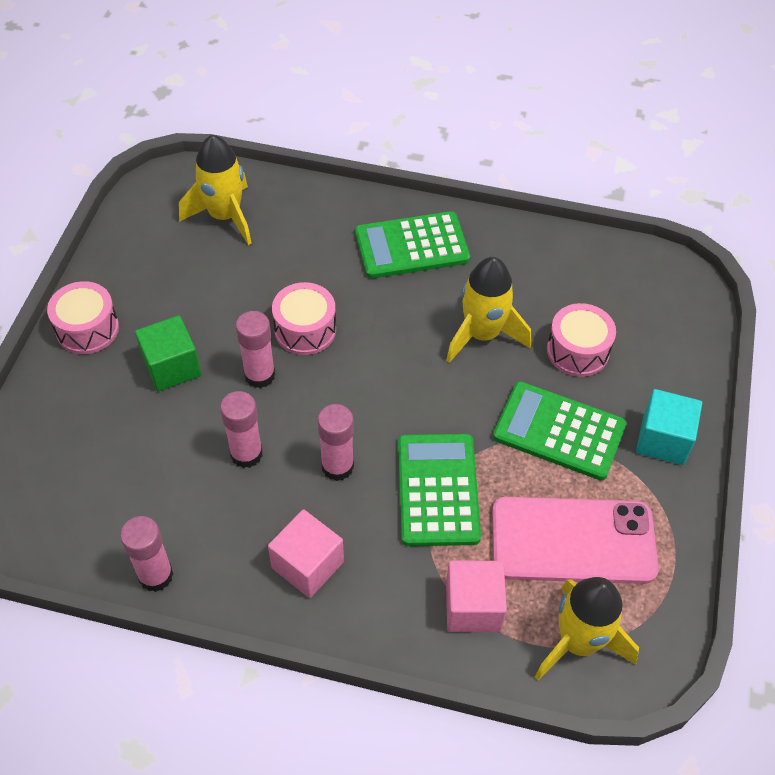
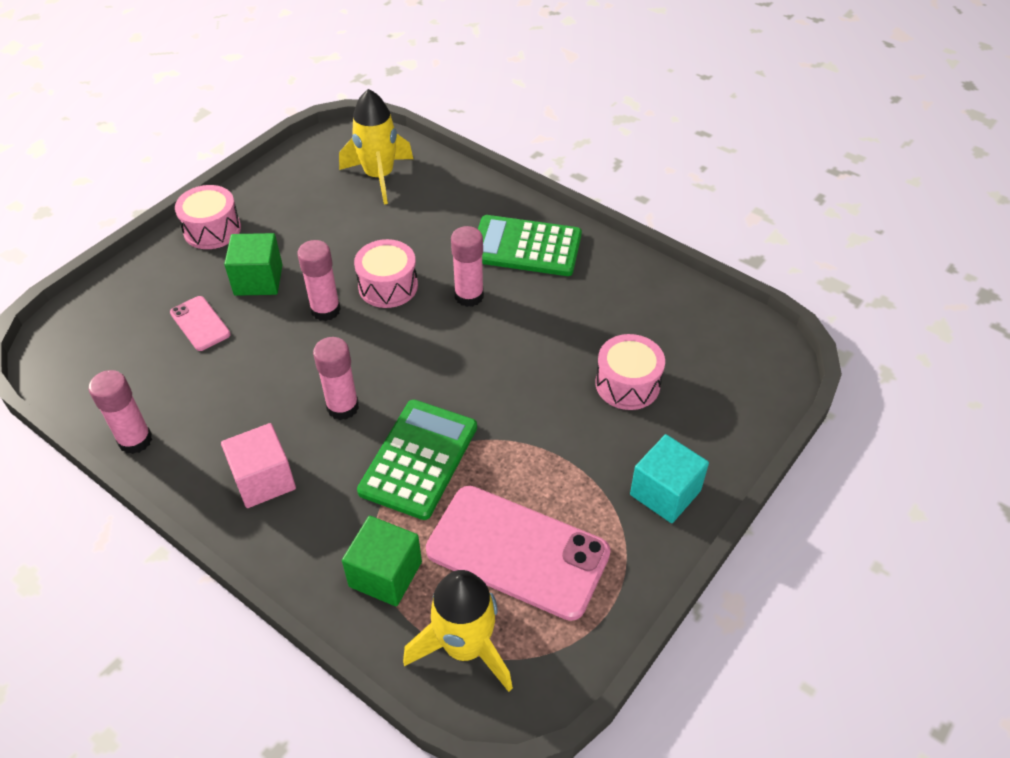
camera: 25 degrees right, 5 degrees down
(142, 433) = (200, 323): none -> pink phone
(246, 454) = (273, 369): pink glue stick -> pink glue stick (469, 296)
(473, 607) = (385, 574): pink cube -> green cube
(482, 334) = (544, 340): yellow rocket -> none
(559, 431) = (565, 448): green calculator -> none

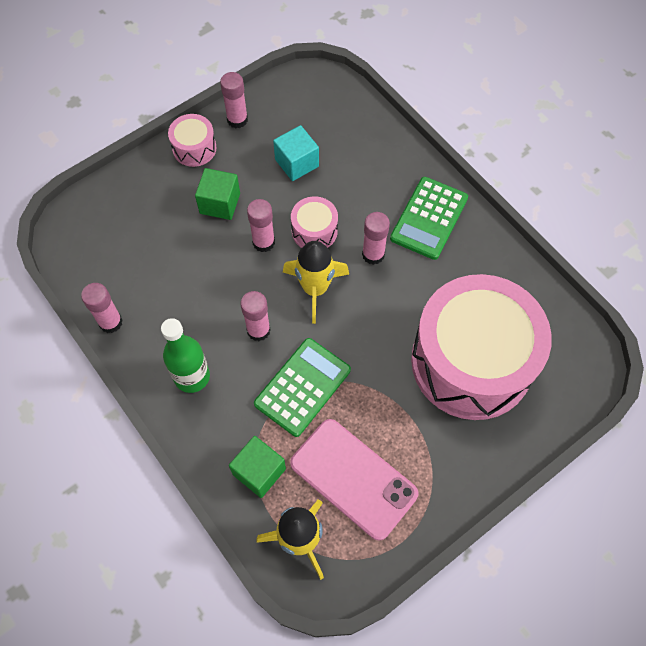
camera: 15 degrees right, 15 degrees up
(200, 323) = (171, 233): pink phone -> none
(261, 192) = (237, 120): none -> pink glue stick
(263, 480) = (192, 376): pink cube -> green bottle
(379, 176) = (331, 124): yellow rocket -> yellow rocket (315, 288)
(526, 247) = (429, 218): green calculator -> green calculator turned 90 degrees counterclockwise
(627, 384) = (471, 361): pink drum -> pink drum, size x2.44
(665, 493) = (471, 459): turquoise cube -> turquoise cube (297, 163)

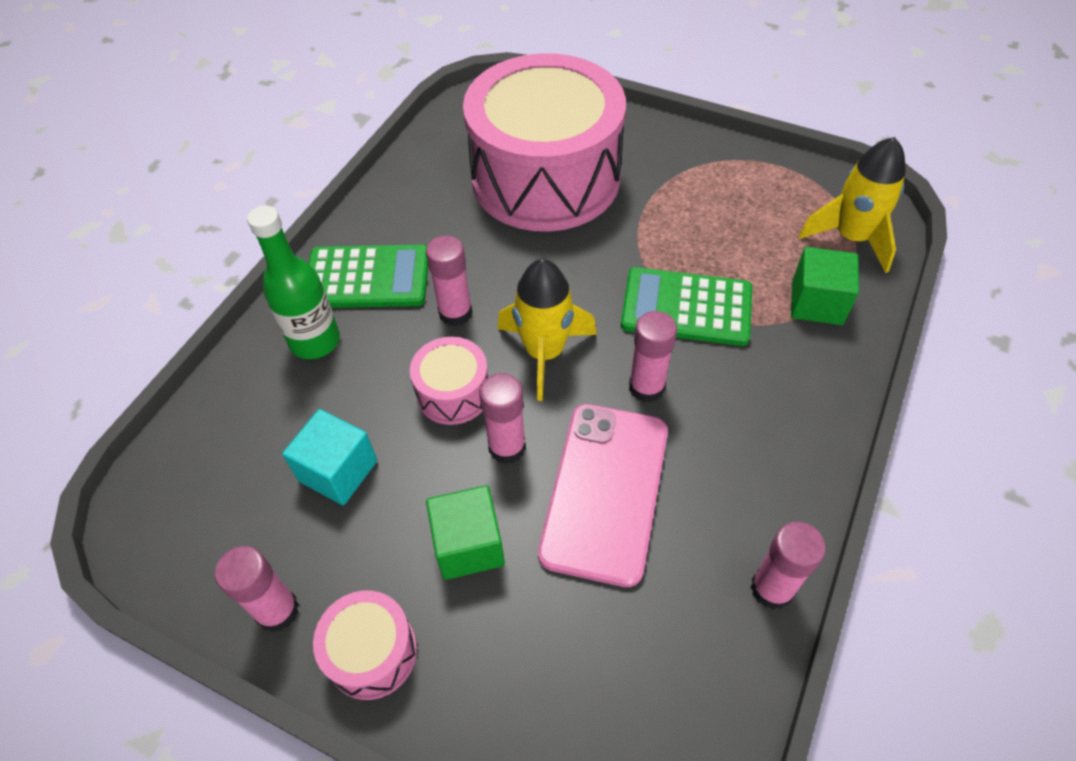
camera: 115 degrees left, 10 degrees down
(192, 376) = (765, 430): green bottle -> green bottle (315, 341)
(353, 478) = (751, 221): pink phone -> pink phone (605, 491)

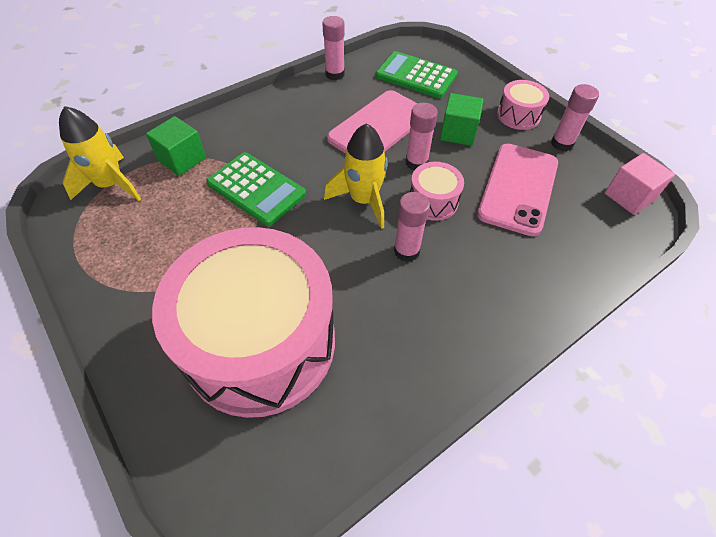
camera: 155 degrees left, 0 degrees up
(159, 537) = (629, 196): none -> pink cube
(315, 341) = (517, 274): green bottle -> none
(338, 471) = (518, 188): turquoise cube -> pink phone
(367, 278) = (462, 311): green calculator -> green calculator (416, 76)
(646, 387) = (320, 159): pink glue stick -> none

